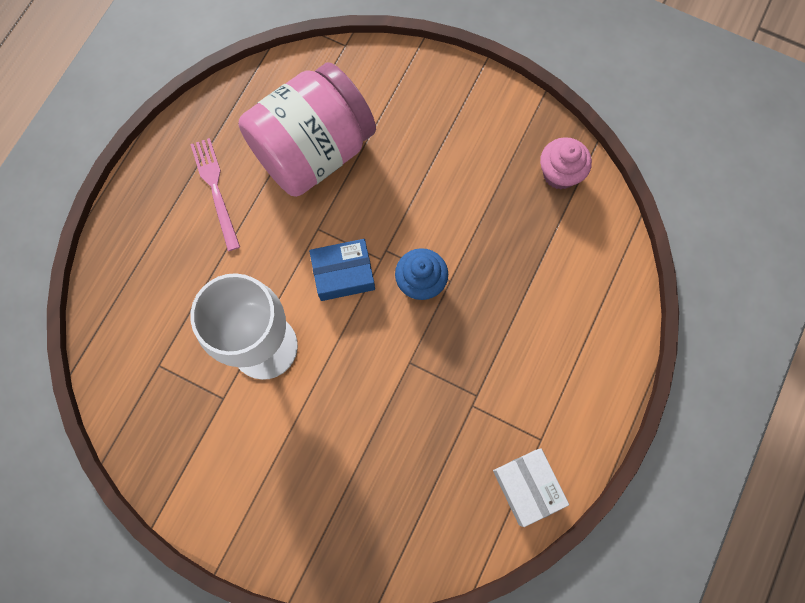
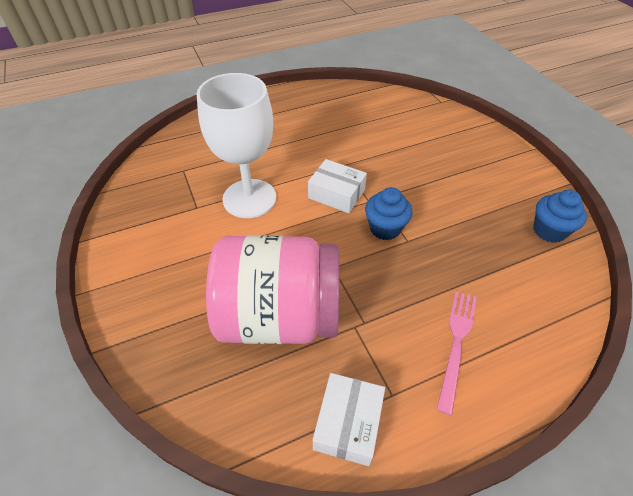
camera: 40 degrees right, 25 degrees down
(215, 190) = (302, 119): pink fork -> pink fork (456, 343)
(313, 150) = (376, 131): pink jar -> pink jar (279, 316)
(343, 273) = (336, 194): blue box -> white box
(559, 174) = (549, 231): pink cupcake -> blue cupcake

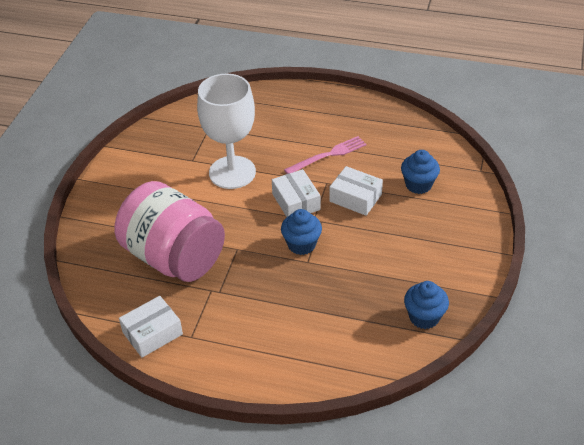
camera: 40 degrees right, 5 degrees down
(380, 165) = (355, 198): none -> white box
(413, 131) = (418, 185): none -> blue cupcake
(456, 343) = (261, 337): pink fork -> pink fork (328, 155)

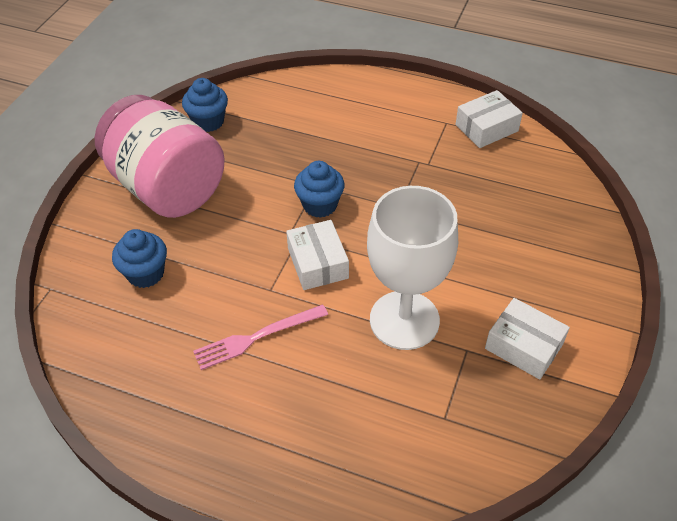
camera: 175 degrees left, 5 degrees up
(174, 257) = (474, 203): pink jar -> pink jar (167, 187)
(355, 198) = (237, 262): white box -> white box (523, 346)

